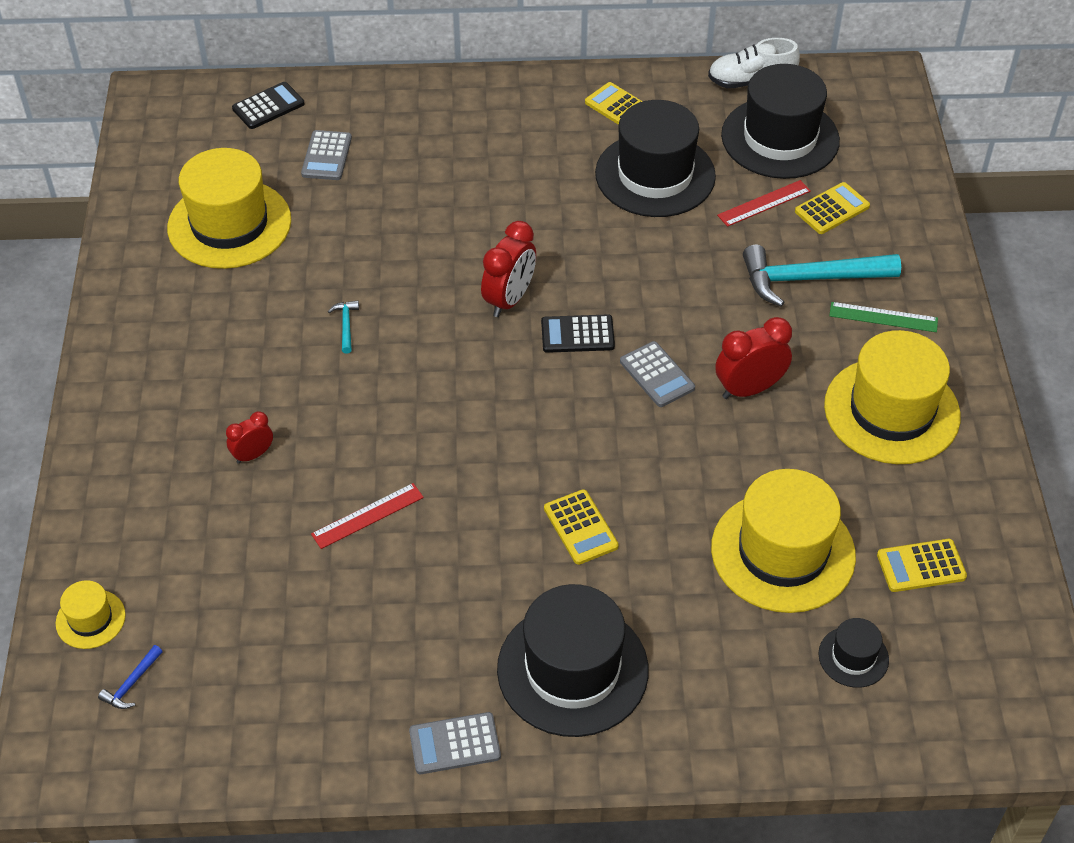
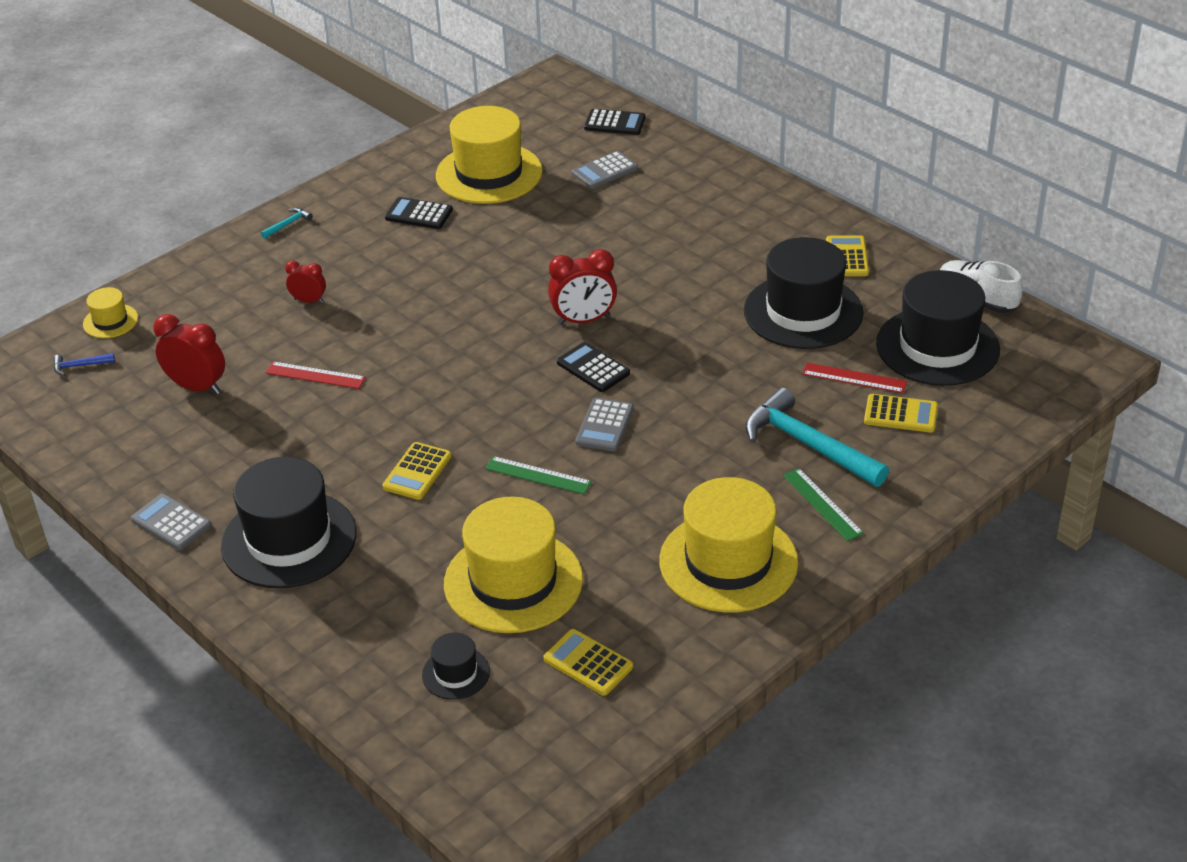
camera: 50 degrees right, 10 degrees down
(225, 304) = (419, 214): none -> black calculator
(346, 325) = (465, 269): turquoise hammer -> turquoise hammer (288, 224)
(671, 454) = (538, 475): none -> green ruler
(749, 389) = (651, 477): red clock -> red clock (197, 387)

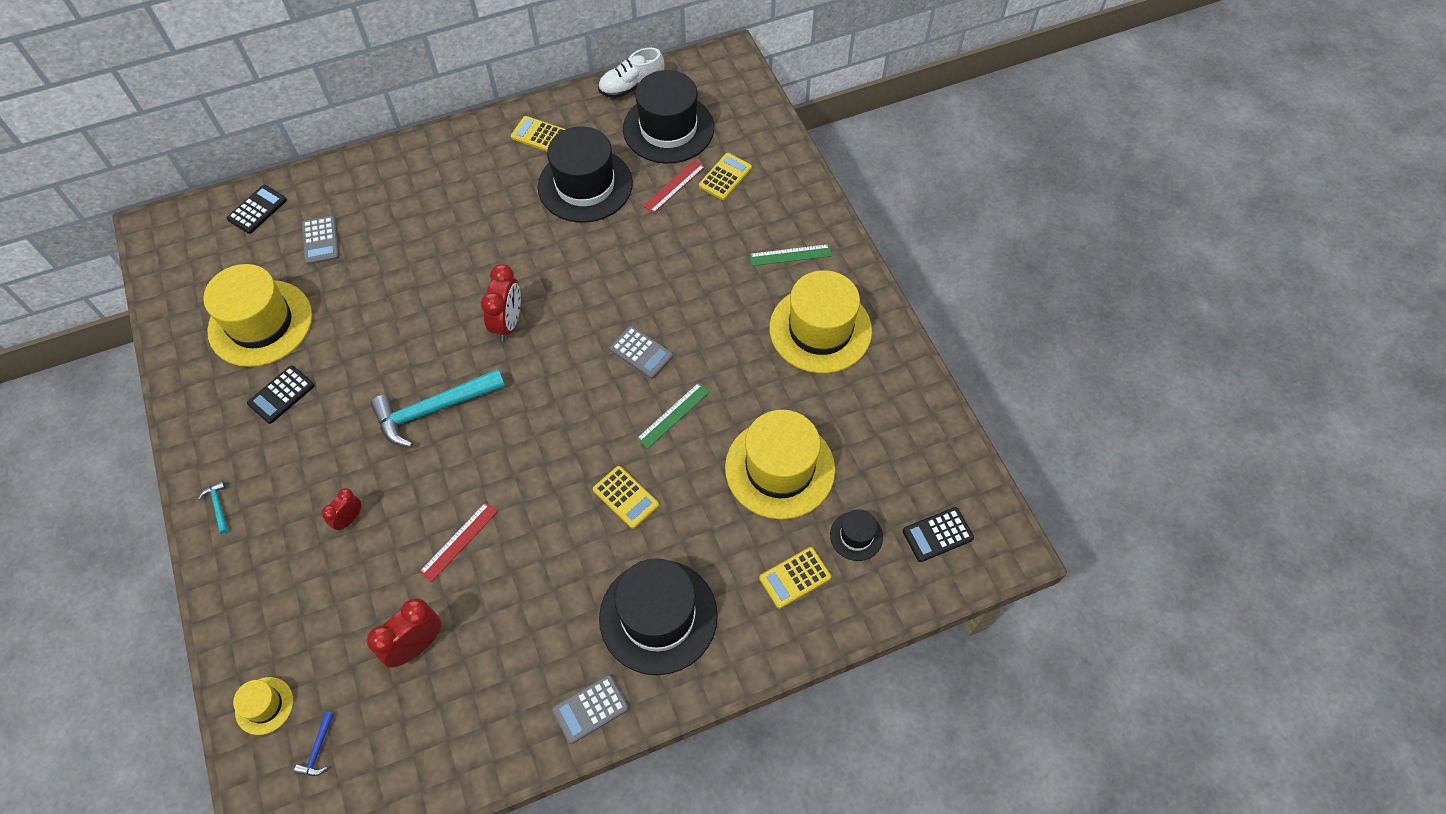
camera: 70 degrees left, 20 degrees up
(588, 663) = (880, 447): yellow calculator -> yellow calculator (795, 578)
(593, 368) = (570, 337): black calculator -> black calculator (937, 535)
(808, 445) = (728, 239): turquoise hammer -> turquoise hammer (434, 409)

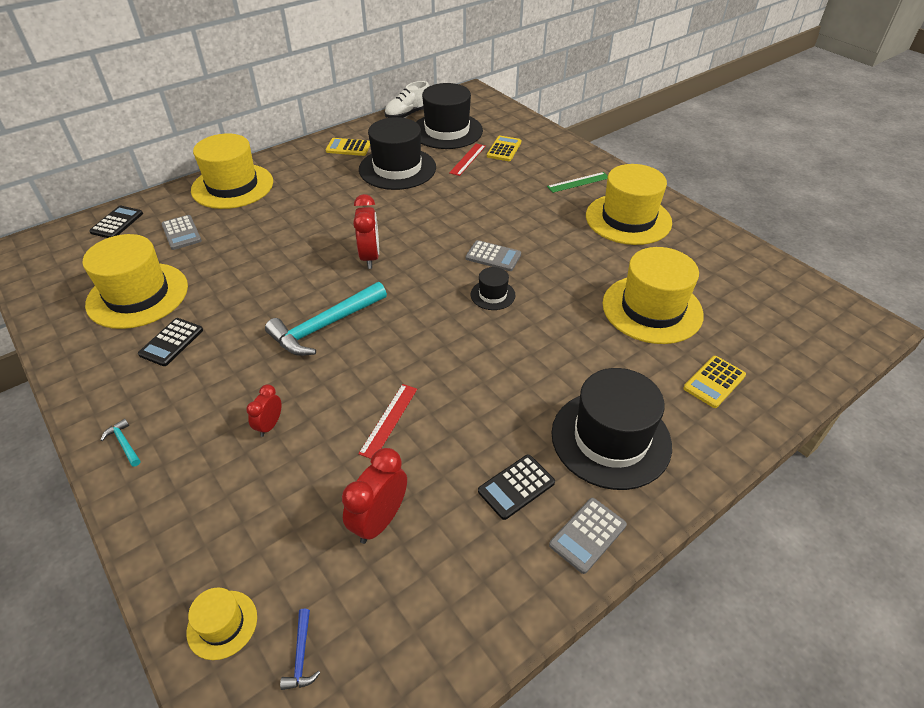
camera: 15 degrees left, 15 degrees down
(391, 176) = (232, 186): none -> yellow hat
(626, 497) = (531, 354): yellow calculator -> none
(673, 415) = (542, 291): green ruler -> none
(856, 536) = (745, 341): black hat -> black hat (492, 295)
(937, 535) = (809, 327): black calculator -> black calculator (516, 487)

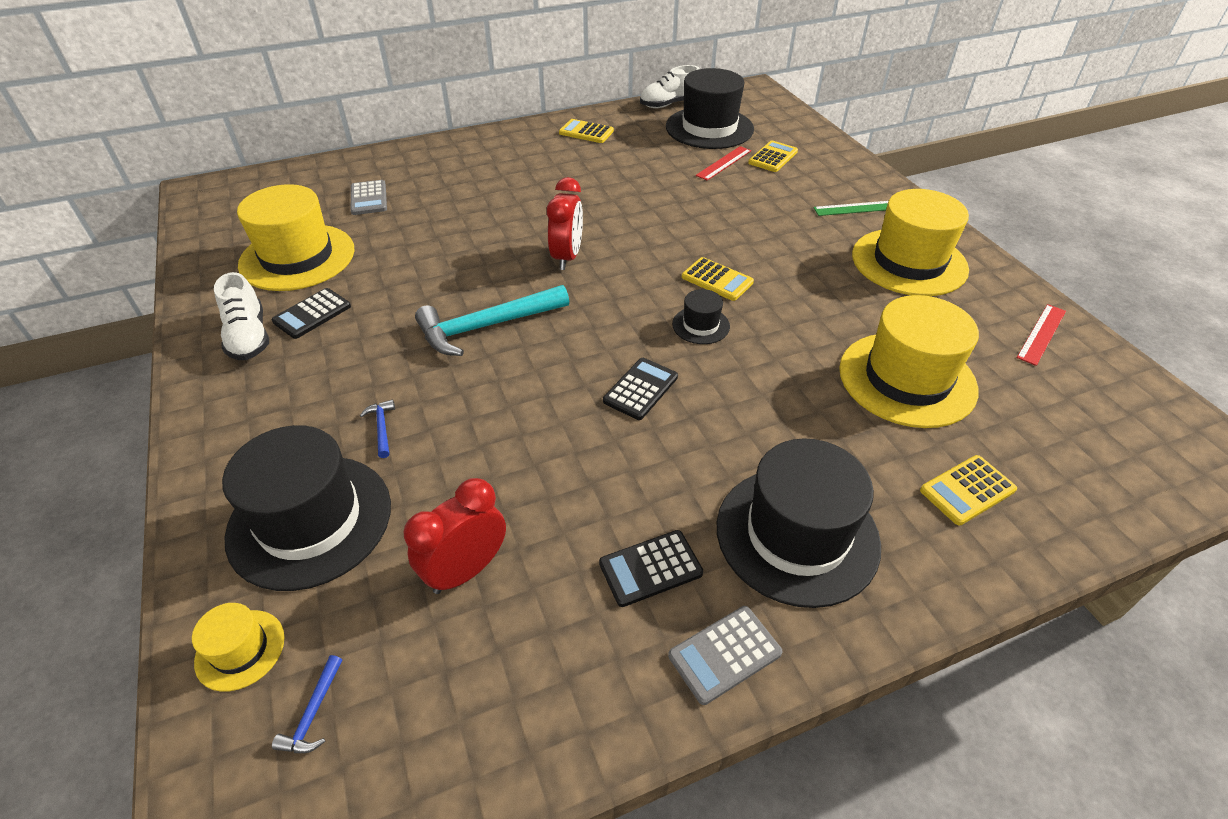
camera: 15 degrees right, 0 degrees up
(117, 223) = (307, 178): black calculator -> black calculator (640, 389)
(122, 372) = (249, 337): none -> white shoe
(124, 443) = (219, 415): turquoise hammer -> none
(232, 186) = (442, 156): yellow hat -> none
(269, 425) = (382, 428): red clock -> blue hammer
(389, 420) = (521, 451): red ruler -> red ruler (1041, 334)
(397, 168) = (635, 162): black hat -> black hat (310, 520)
(493, 256) = (717, 280): grey calculator -> yellow calculator

